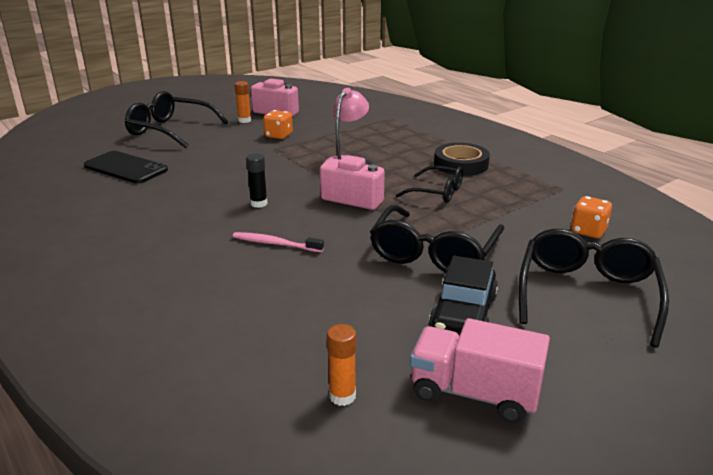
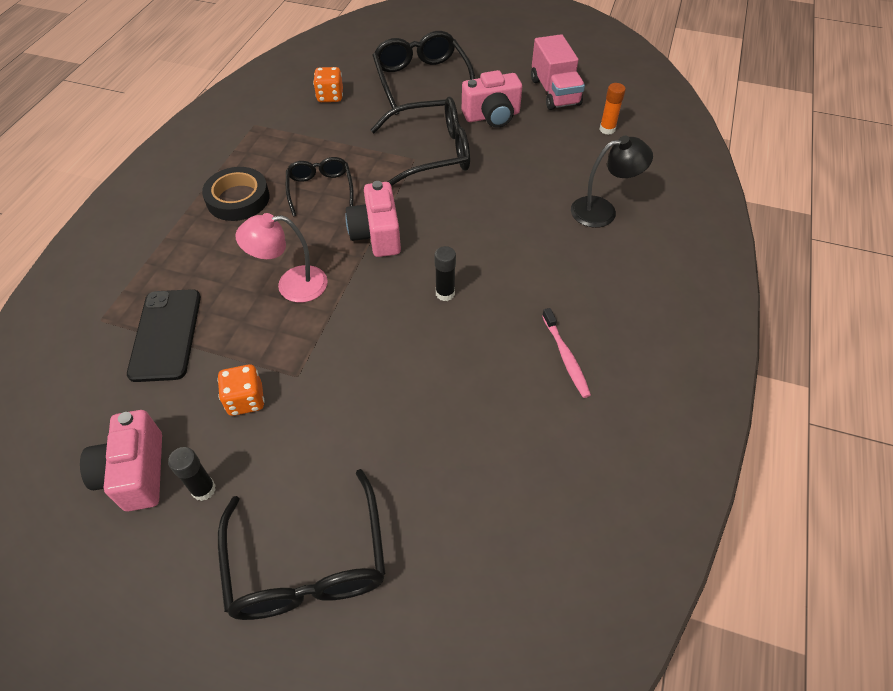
camera: 125 degrees left, 25 degrees up
(125, 168) = (470, 489): black phone -> black phone (166, 335)
(225, 313) = (602, 210): none -> black lamp
(244, 120) = (203, 489): orange glue stick -> black glue stick
(275, 244) = (500, 238): pink toothbrush -> pink toothbrush (565, 357)
(463, 314) = (492, 116): black car -> pink camera
(587, 294) = (421, 80): black glasses -> black glasses turned 90 degrees clockwise

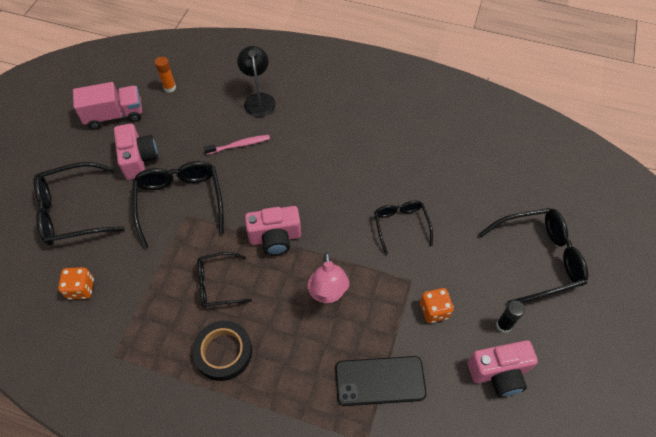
camera: 90 degrees left, 5 degrees up
(386, 368) = (401, 225): none -> black glasses
(445, 293) = (335, 192): black glue stick -> none
(565, 357) = (386, 130): pink toothbrush -> pink toothbrush (239, 145)

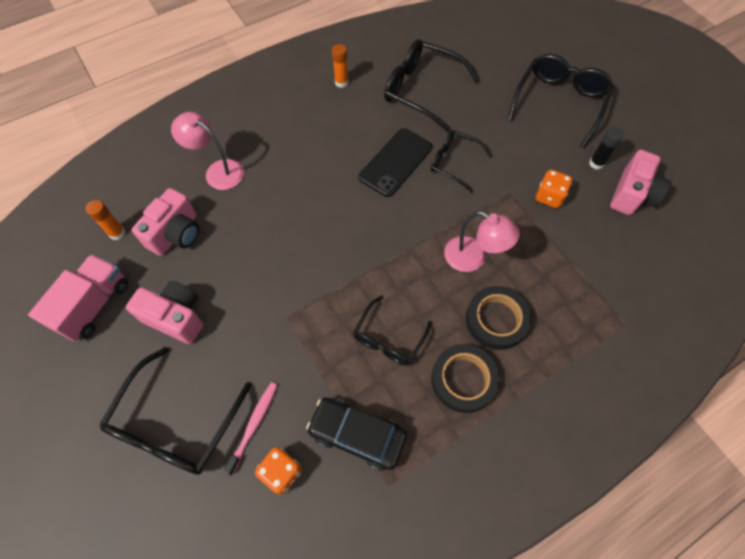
camera: 50 degrees left, 5 degrees up
(135, 314) = (357, 435): none -> black car
(180, 202) = (267, 312): black glasses -> black glasses (422, 90)
(239, 145) = (253, 220): pink toothbrush -> pink toothbrush (254, 425)
(258, 99) = (218, 171): black lamp -> pink lamp
(275, 238) = (382, 260): pink camera -> pink camera (176, 234)
(289, 343) = (496, 320): none -> black tape
(380, 381) = (581, 277): black phone -> black phone (395, 162)
(400, 109) = (341, 82): none -> orange glue stick

